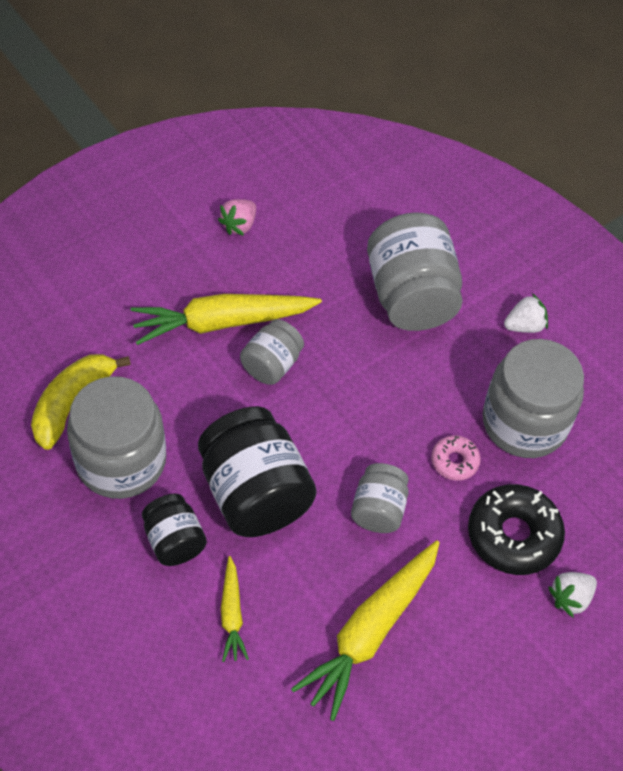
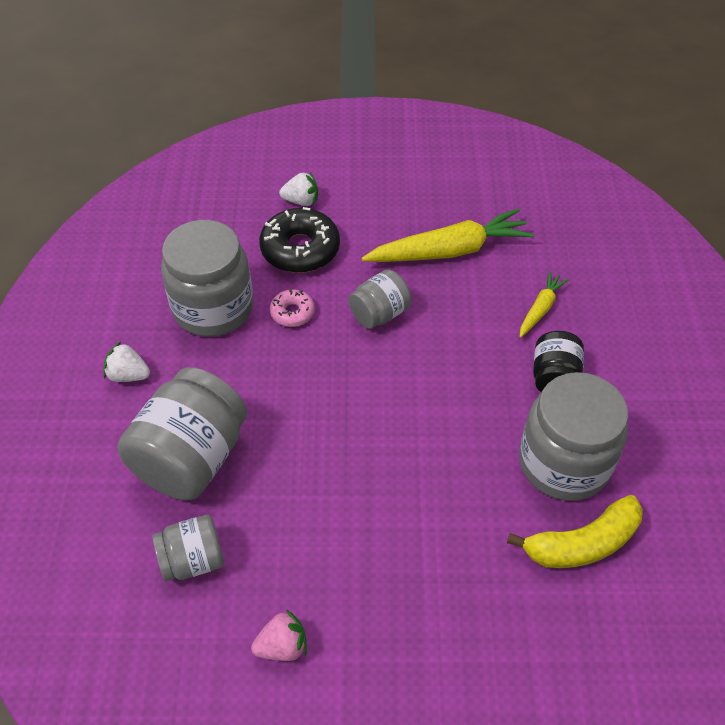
camera: 140 degrees left, 5 degrees down
(222, 322) = (385, 540): yellow carrot -> none
(255, 493) = (465, 375): black jar -> none
(271, 364) = (370, 470): grey jar -> grey jar (193, 560)

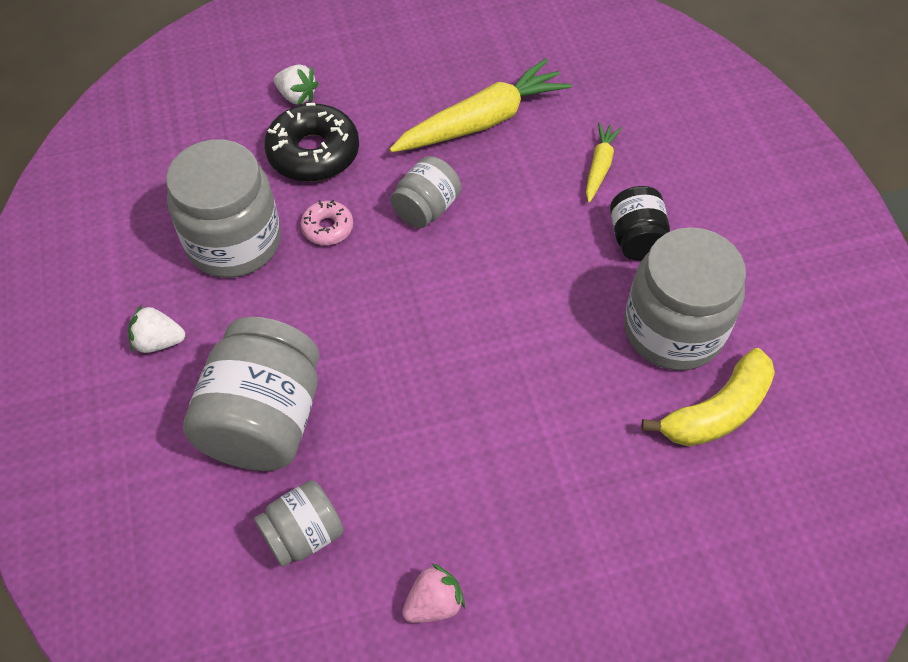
camera: 15 degrees left, 5 degrees up
(301, 201) = (297, 96): white strawberry -> white strawberry turned 45 degrees clockwise

